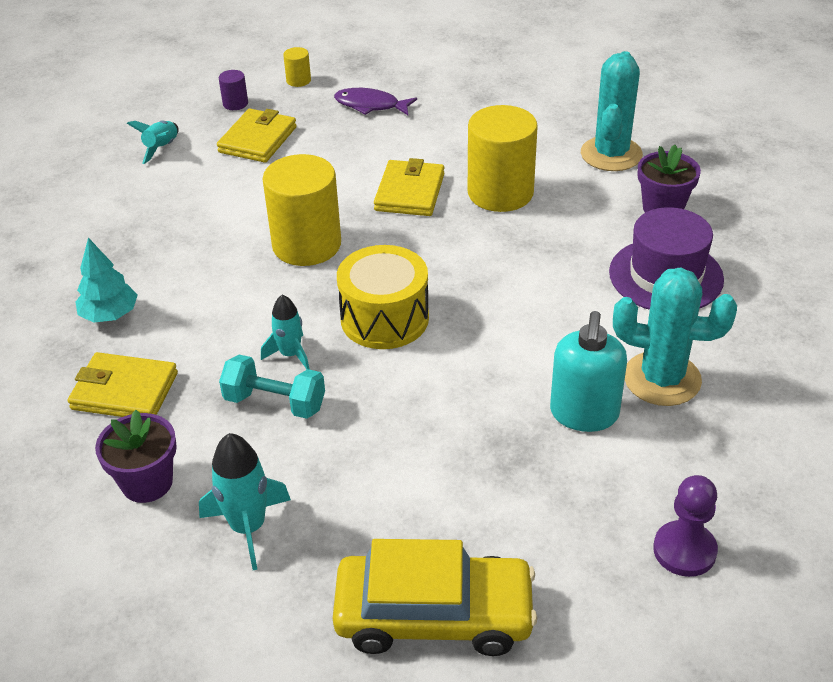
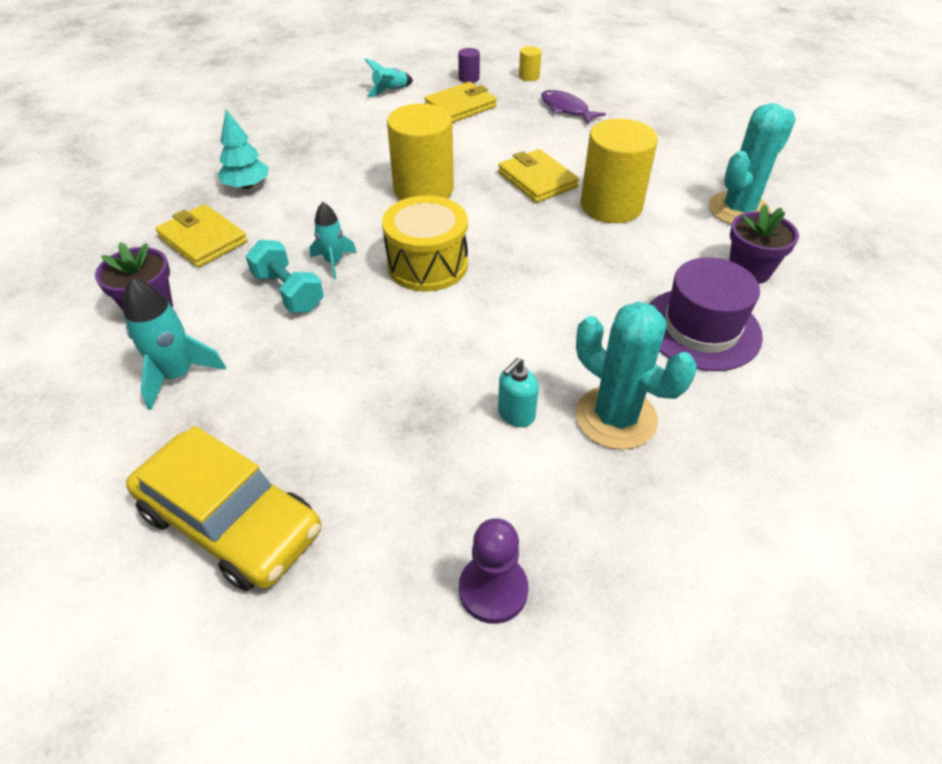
camera: 30 degrees right, 5 degrees up
(410, 192) = (537, 180): yellow wallet -> yellow wallet turned 75 degrees counterclockwise
(584, 414) = (516, 414): turquoise soap dispenser -> turquoise soap dispenser, size x0.58

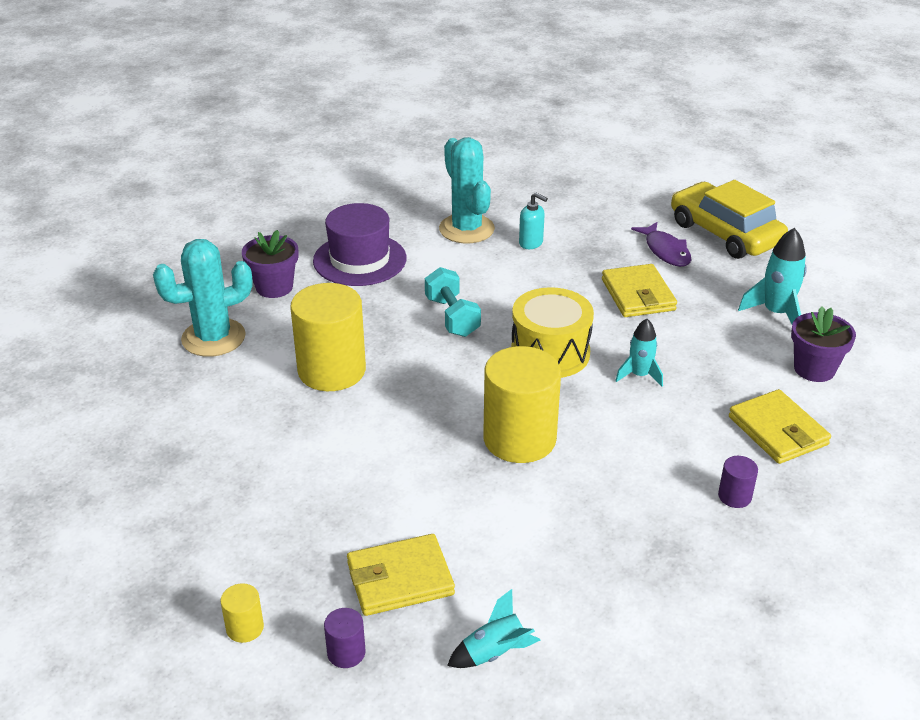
camera: 160 degrees left, 10 degrees down
(247, 186) = (734, 496): turquoise tree -> purple cylinder
(288, 292) = (686, 357): turquoise dumbbell -> turquoise dumbbell (452, 317)
(493, 590) = (583, 185): purple pawn -> none
(516, 414) = (531, 243): turquoise soap dispenser -> turquoise soap dispenser turned 60 degrees clockwise
(537, 180) = (383, 420): yellow wallet -> yellow wallet (638, 295)
(566, 109) = (252, 530): purple fish -> purple fish (665, 251)

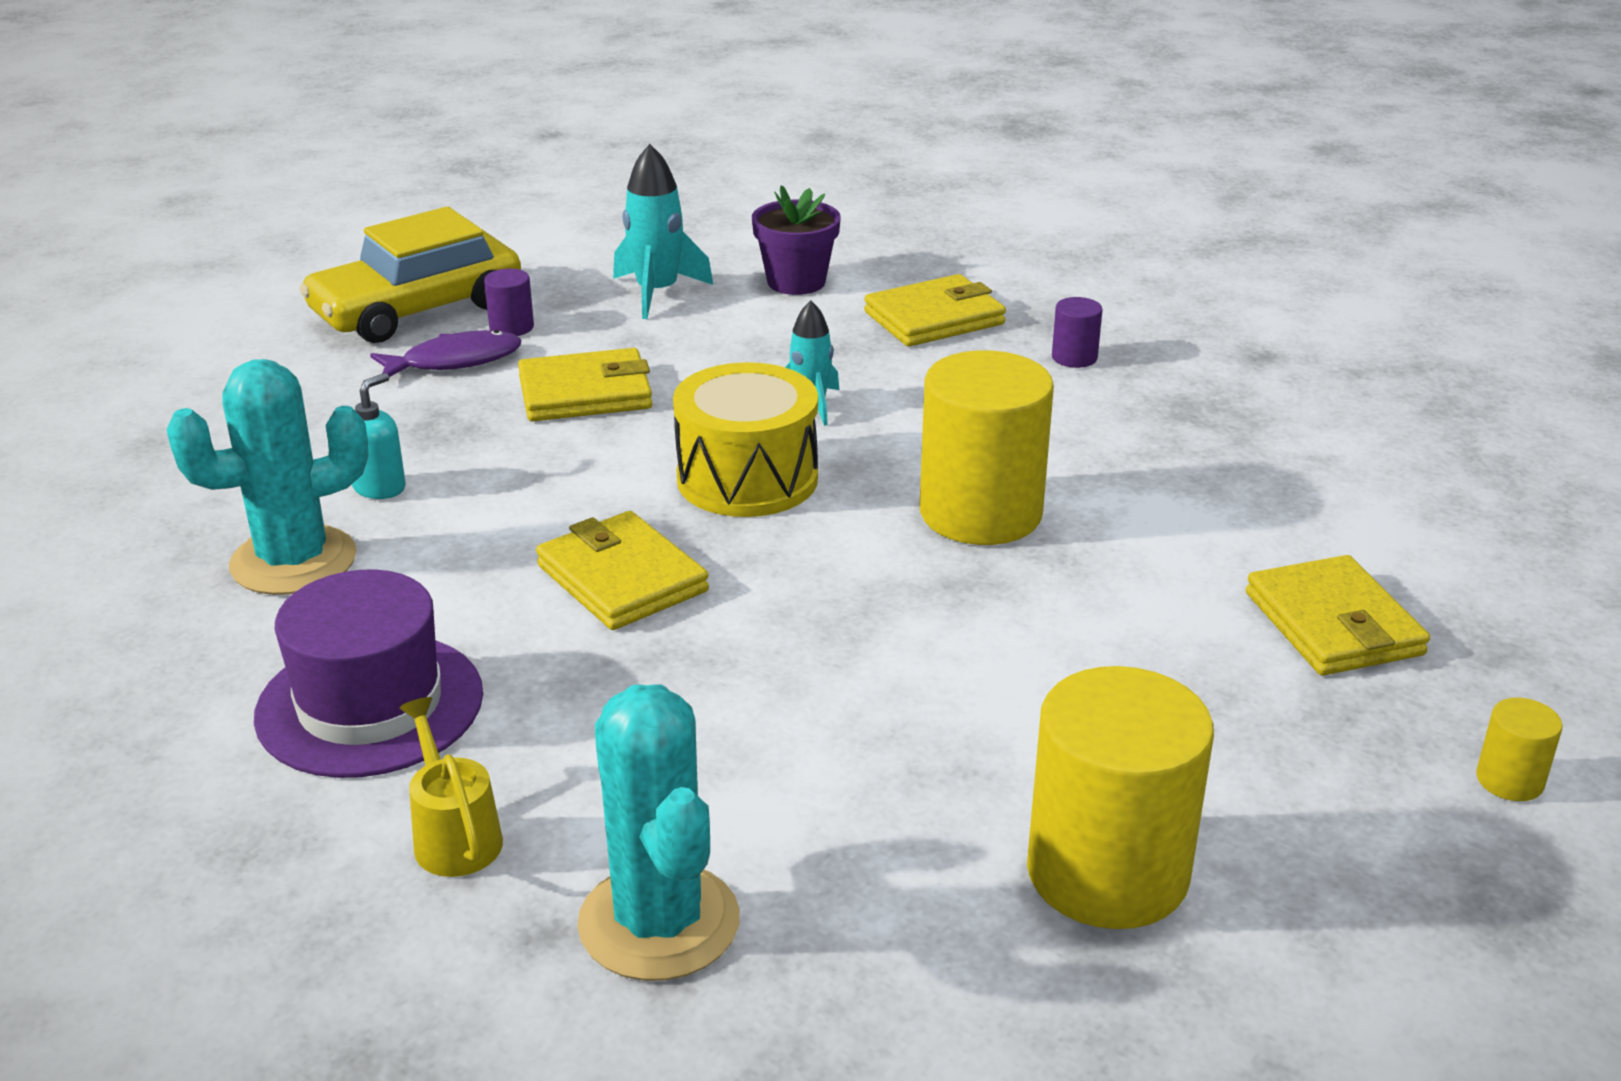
camera: 90 degrees left, 5 degrees down
(274, 287) = (454, 836): purple flower pot -> yellow watering can
(332, 370) = (794, 724): yellow cylinder -> yellow cylinder (1107, 873)
(346, 653) = (1503, 670): purple cylinder -> purple cylinder (511, 327)
(452, 317) = (622, 578): turquoise dumbbell -> yellow wallet
(494, 652) = (1435, 542): turquoise rocket -> none

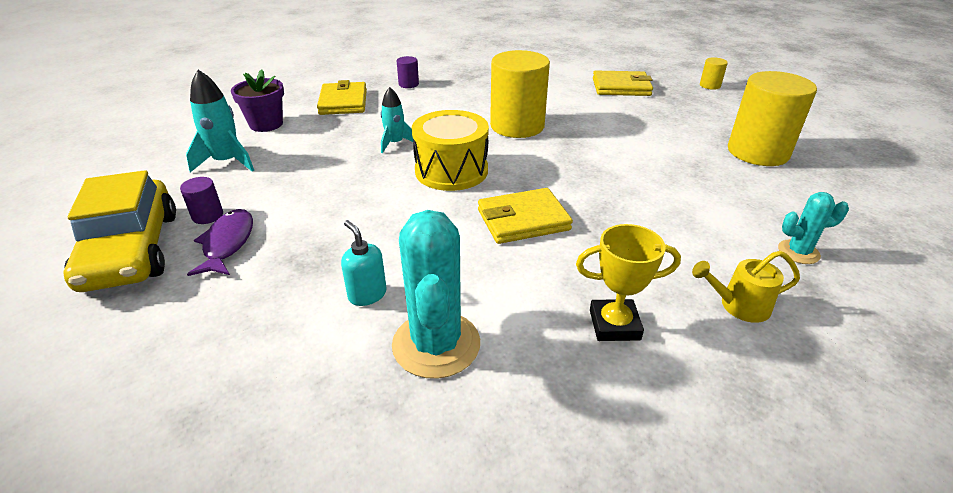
camera: 70 degrees left, 5 degrees up
(370, 705) = (614, 325): purple hat -> yellow trophy
(585, 393) = (320, 202): yellow wallet -> none
(659, 922) = (798, 252): turquoise cactus -> turquoise cactus, size x0.53

